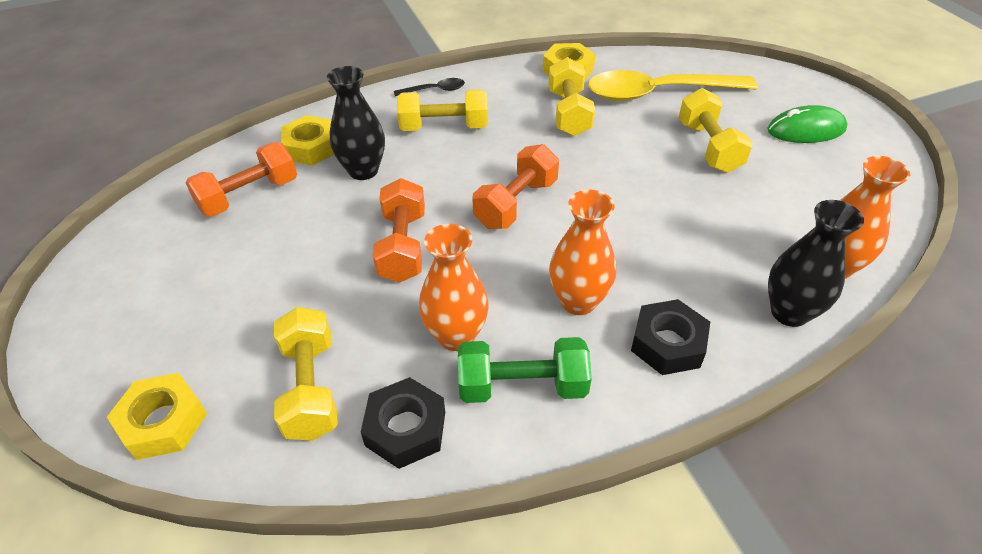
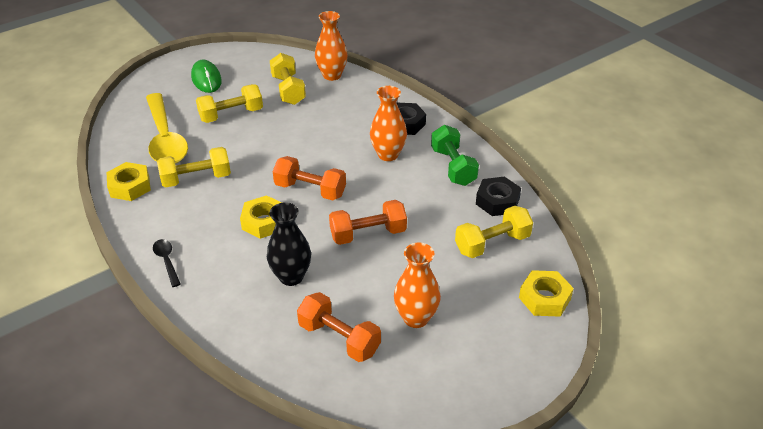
camera: 105 degrees left, 5 degrees down
(311, 147) = (266, 320): yellow nut -> yellow nut (264, 222)
(444, 127) = (224, 243): yellow dumbbell -> yellow dumbbell (288, 90)
(456, 336) = (431, 195): orange vase -> orange vase (416, 318)
(789, 312) = (369, 89): black vase -> none

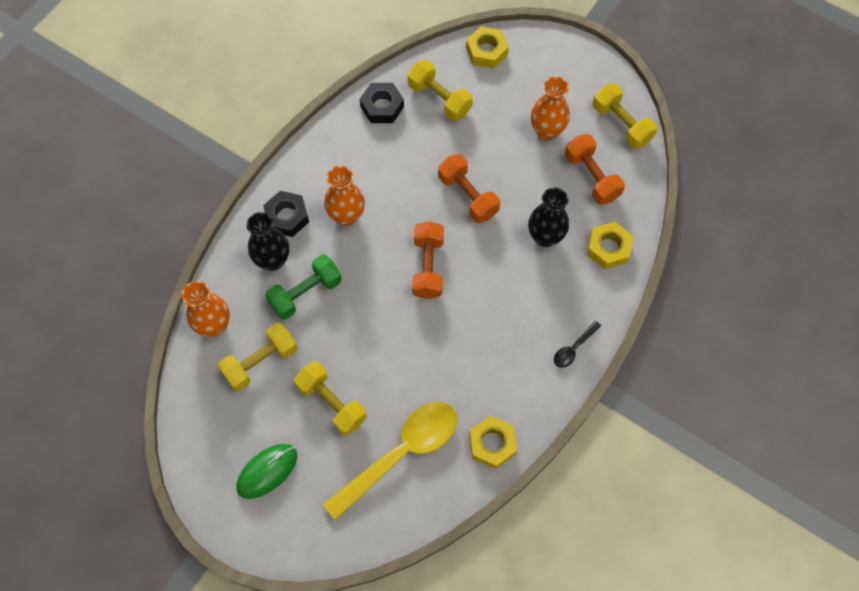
camera: 110 degrees left, 25 degrees up
(196, 179) = (454, 382): yellow dumbbell -> yellow dumbbell (621, 124)
(264, 222) = (489, 289): yellow nut -> yellow nut (608, 248)
(339, 338) = (591, 177): orange dumbbell -> orange dumbbell turned 45 degrees counterclockwise
(369, 110) = (273, 260): none -> black vase
(453, 167) = (344, 154): green dumbbell -> green dumbbell (305, 293)

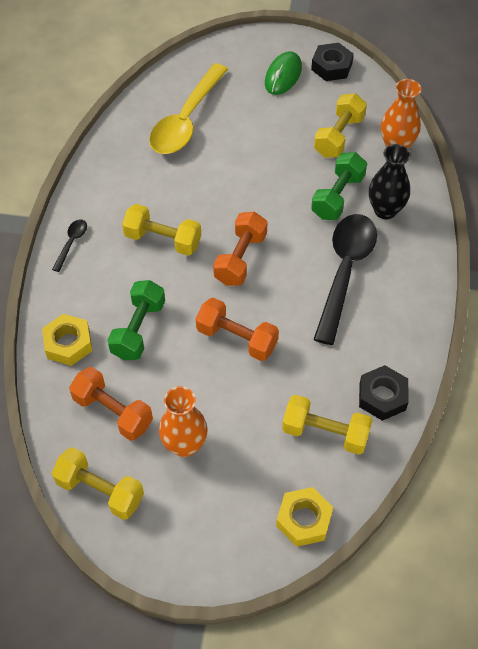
camera: 155 degrees right, 10 degrees down
(287, 217) = (400, 250): black nut -> black nut (331, 67)
(332, 403) = (262, 131): yellow dumbbell -> yellow dumbbell (163, 240)
(346, 216) = (345, 272): orange vase -> black spoon
(428, 267) = (240, 258): orange dumbbell -> orange dumbbell turned 45 degrees clockwise
(492, 444) = (115, 151): yellow nut -> none
(545, 237) = (138, 329): black vase -> green dumbbell

